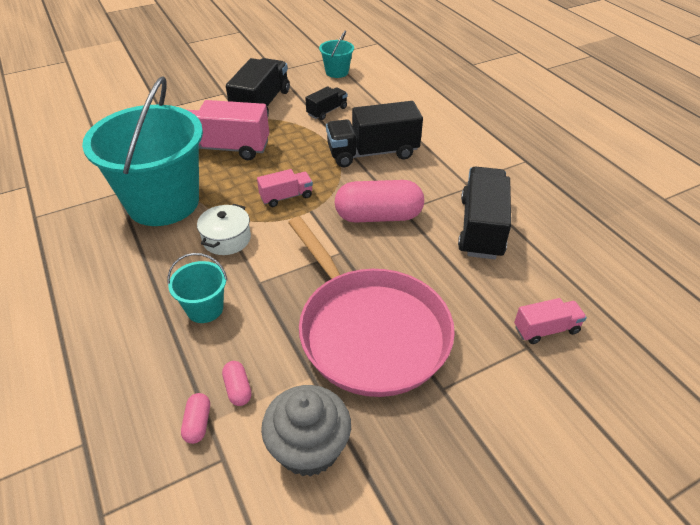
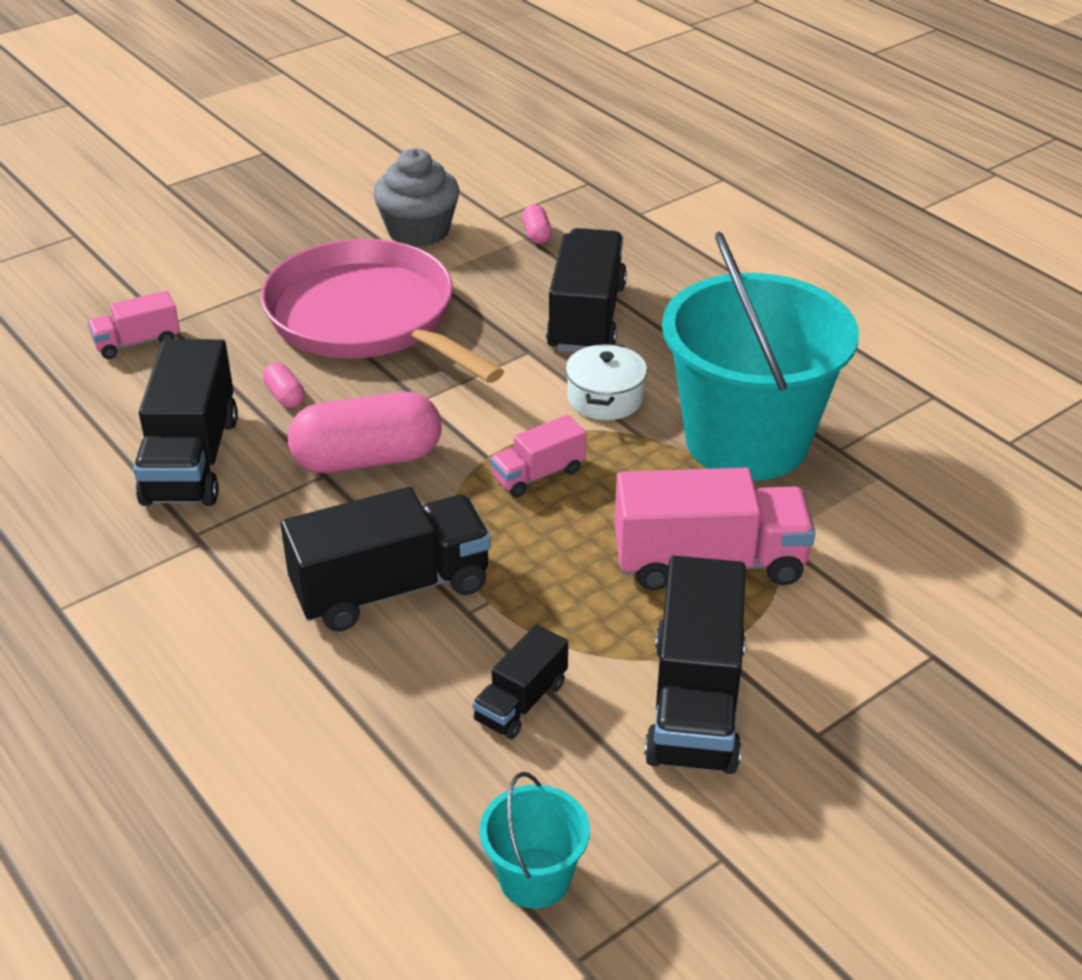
camera: 170 degrees right, 5 degrees down
(205, 309) = (586, 318): turquoise bucket -> black truck
(238, 389) = (508, 259): pink capsule -> pink capsule (285, 396)

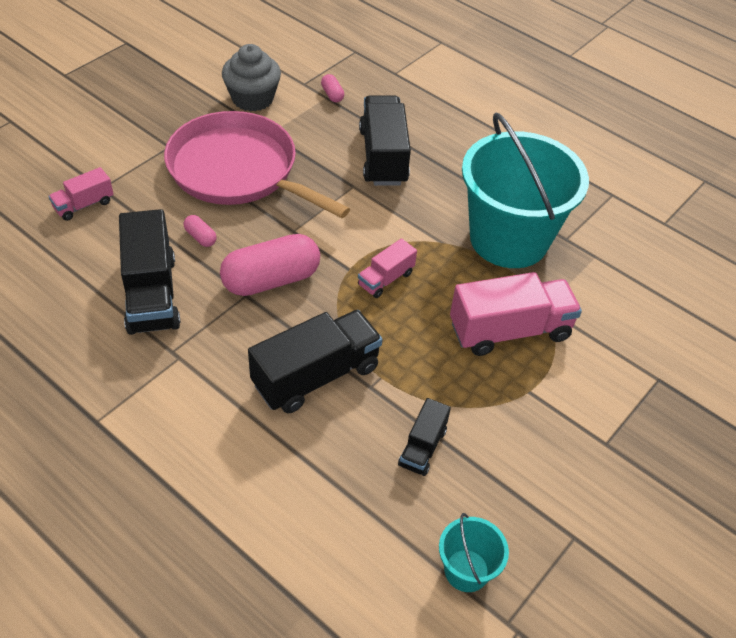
camera: 15 degrees left, 10 degrees up
(605, 398) = (412, 217): white pot -> none
(695, 703) = (529, 432): black truck -> none

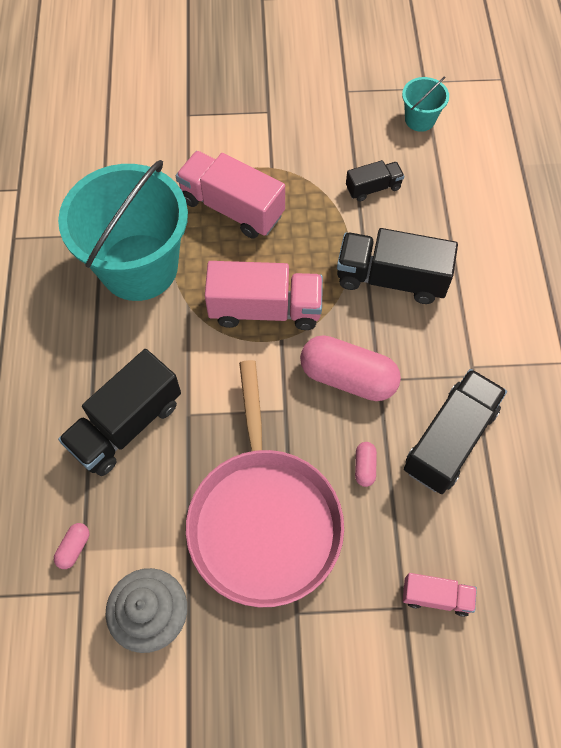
camera: 130 degrees left, 15 degrees up
(386, 279) = (265, 309): pink truck -> pink truck, size x1.89

